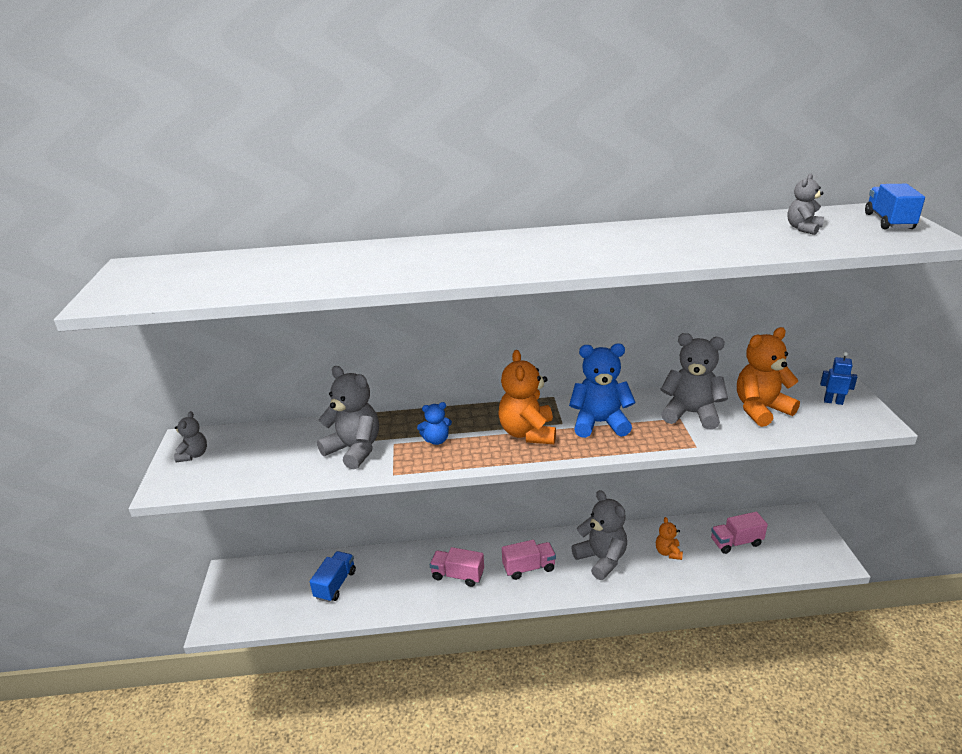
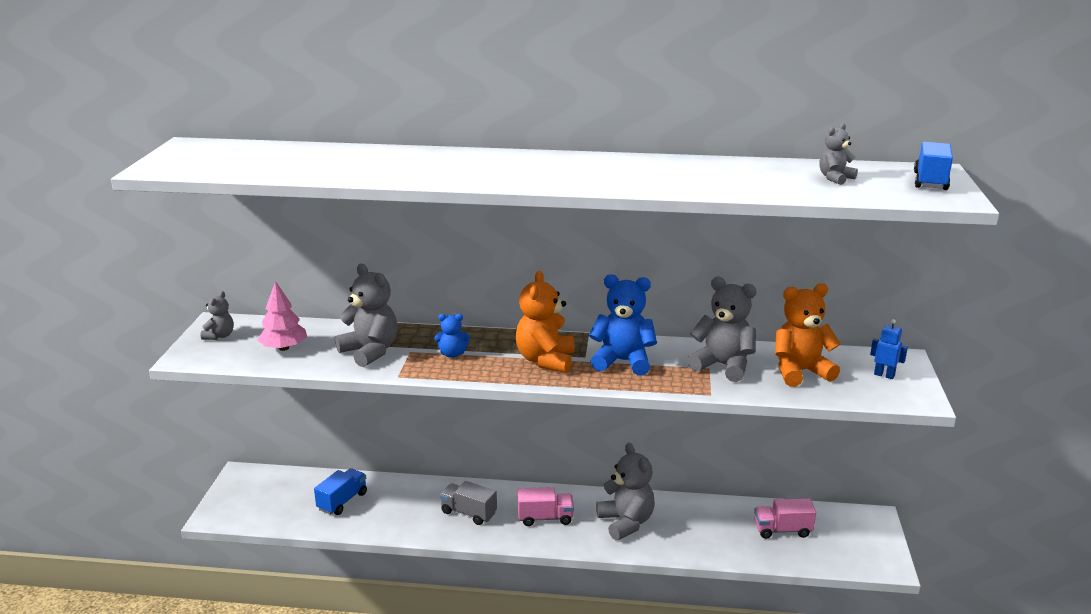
camera: 10 degrees right, 5 degrees down
(265, 459) = (284, 348): none -> pink tree
(458, 575) = (468, 513): pink truck -> grey truck
(668, 552) = (701, 527): orange teddy bear -> none

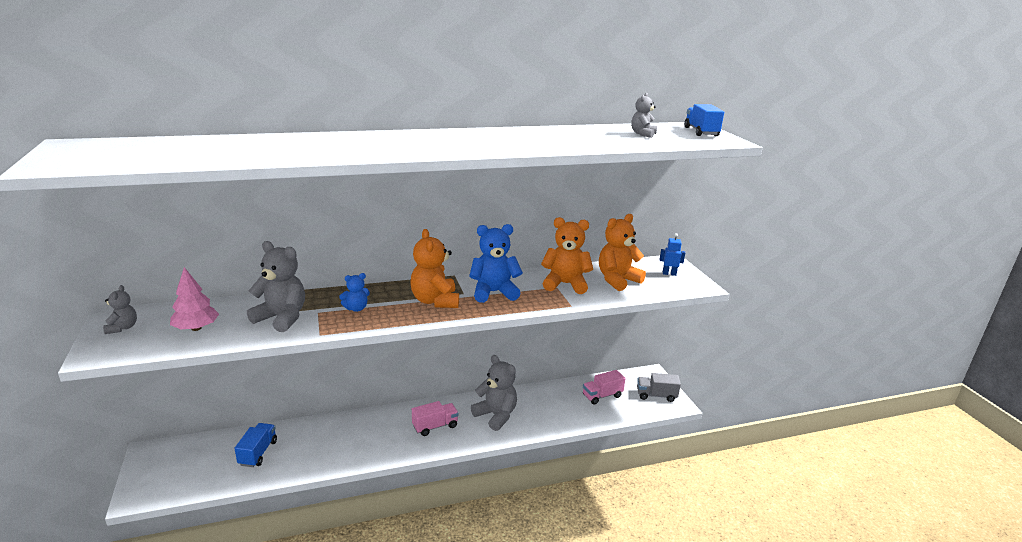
camera: 25 degrees left, 0 degrees up
(468, 513) = (372, 437): grey truck -> grey truck (656, 395)
(723, 366) = (565, 284): grey teddy bear -> orange teddy bear

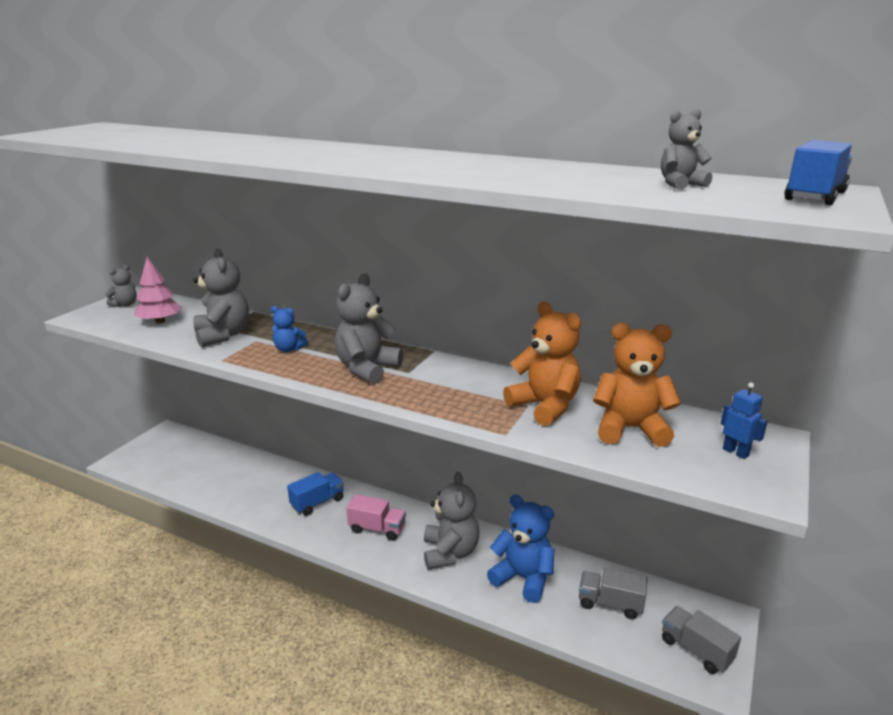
camera: 45 degrees right, 0 degrees up
(258, 453) = (221, 472): blue truck -> blue truck (317, 503)
(435, 301) = (367, 369): orange teddy bear -> grey teddy bear
(494, 292) = (441, 383): blue teddy bear -> blue teddy bear (523, 578)
(602, 396) = (610, 604): pink truck -> grey truck

